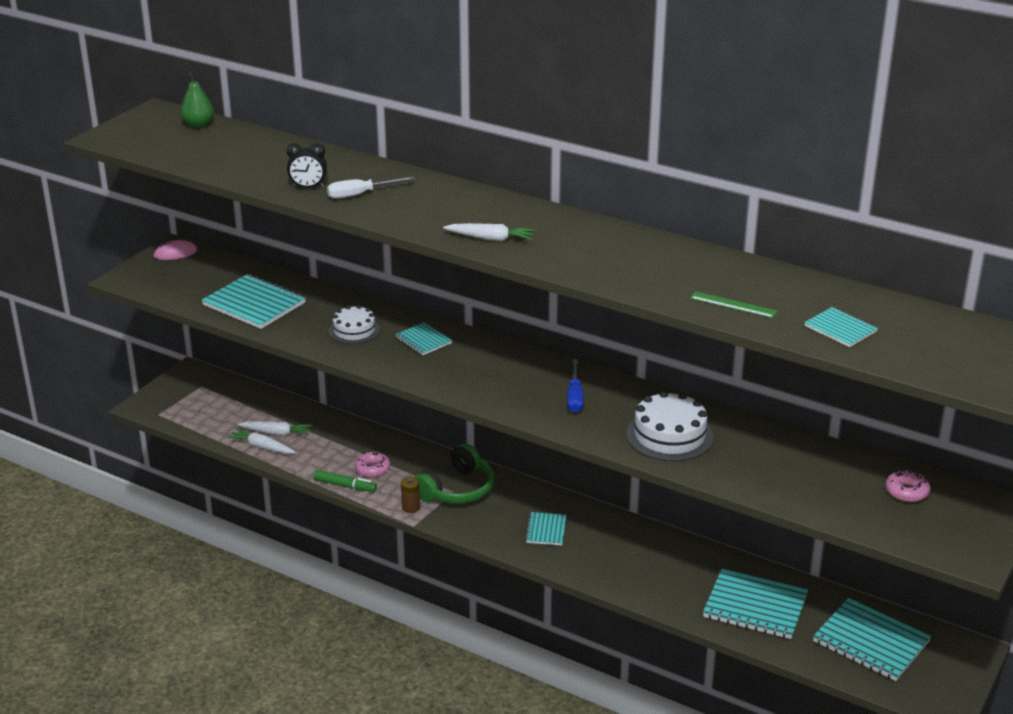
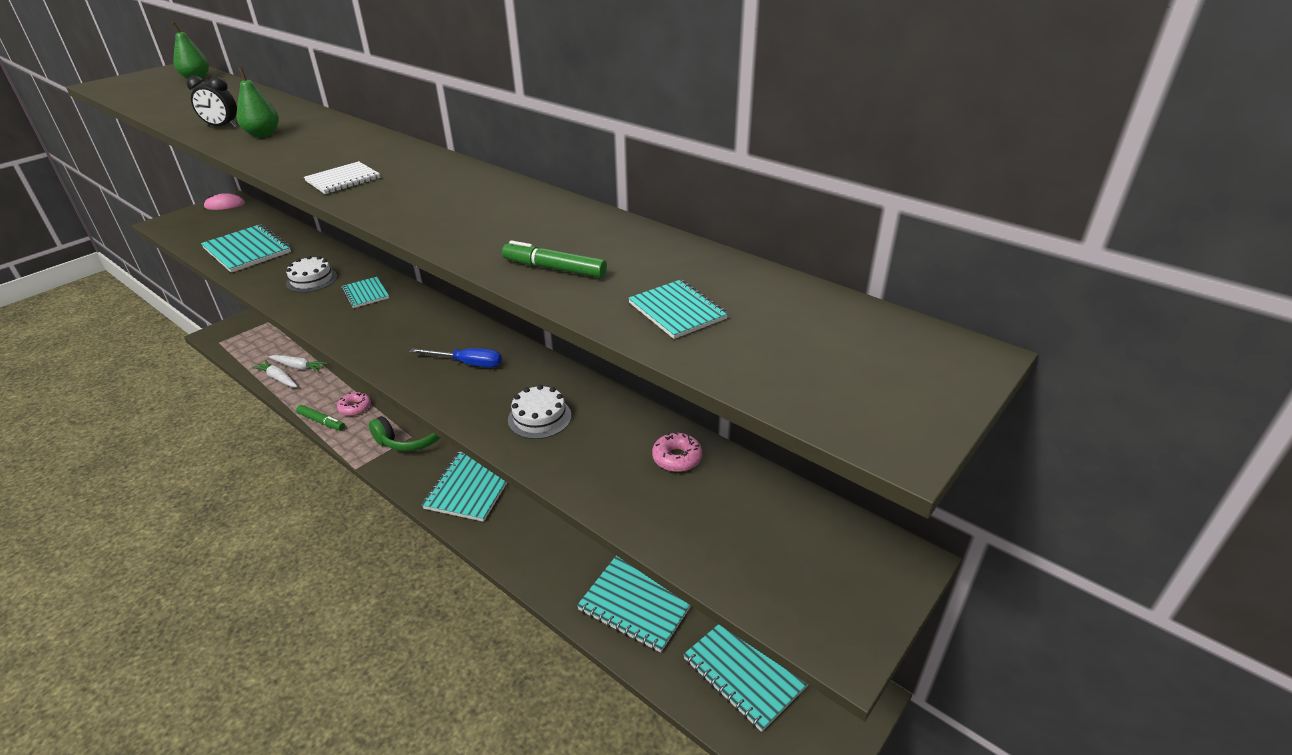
camera: 10 degrees right, 5 degrees up
(360, 194) = (263, 134): white screwdriver -> green pear
(411, 507) = (364, 449): brown battery -> none
(490, 239) = (343, 180): white carrot -> white notebook
(546, 530) = (472, 486): turquoise notebook -> turquoise notebook, size x1.84
(574, 397) = (468, 363): blue screwdriver -> blue screwdriver turned 90 degrees counterclockwise
(669, 435) = (539, 417): white cake -> white cake, size x0.65
(733, 305) = (554, 269): green ruler -> green marker
(906, 492) = (784, 523): pink donut -> pink donut (677, 458)

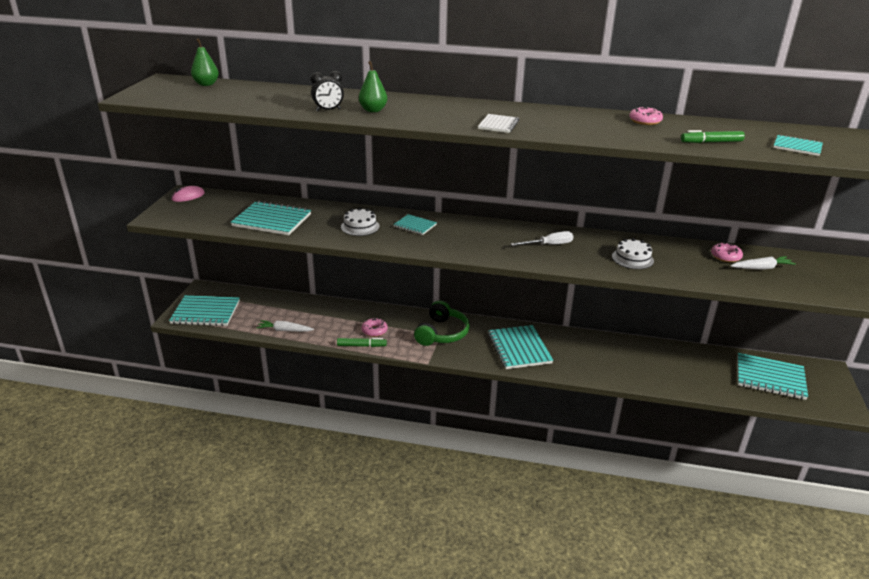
camera: 30 degrees left, 5 degrees down
(299, 367) = (290, 319): white carrot -> white carrot (761, 268)
(468, 363) = (549, 245): blue screwdriver -> white screwdriver
(541, 211) = (645, 121): none -> pink donut
(638, 602) = (685, 370): turquoise notebook -> turquoise notebook (205, 312)

